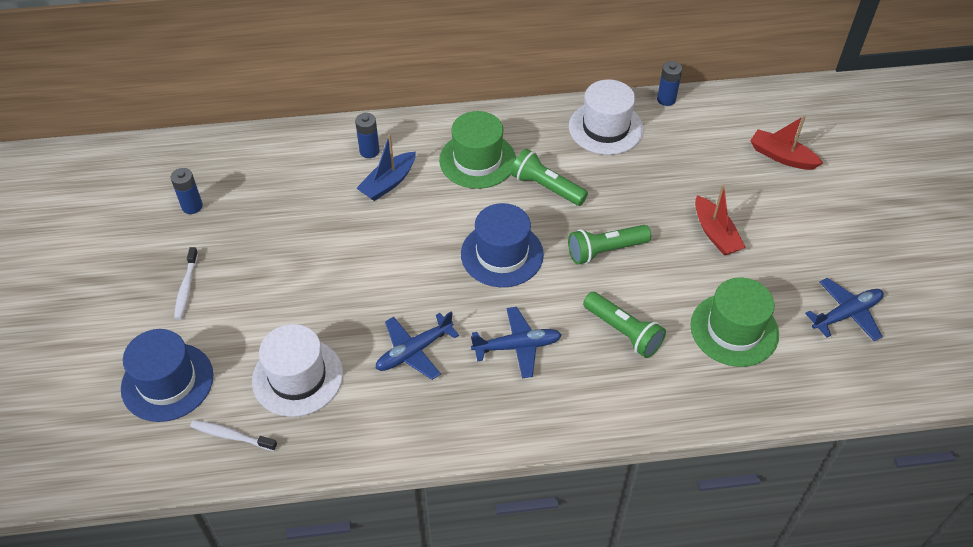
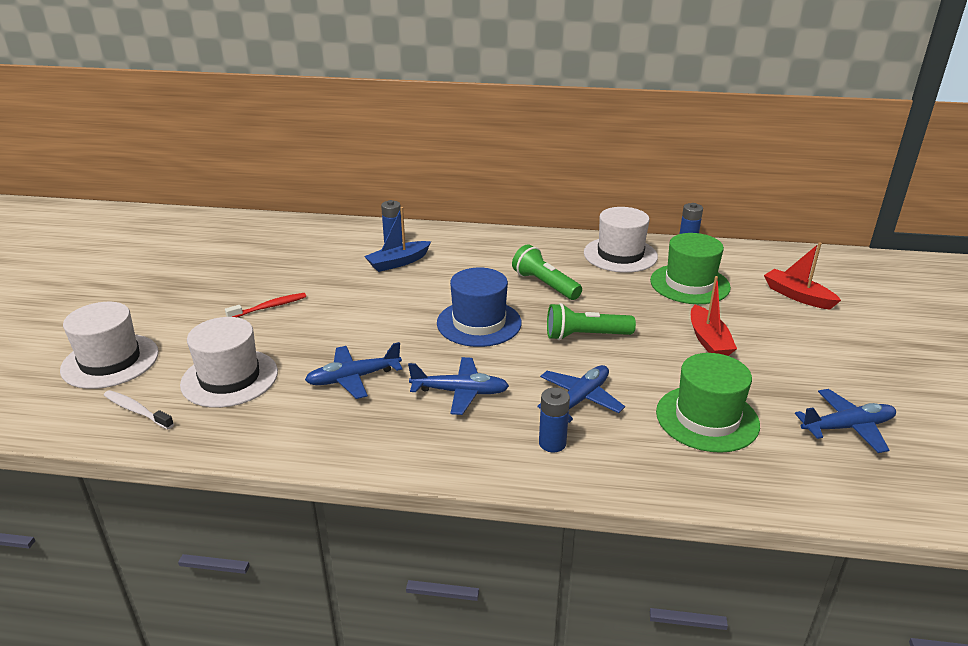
camera: 15 degrees right, 20 degrees down
(167, 382) = (110, 361): blue hat -> white hat
(186, 288) = (176, 302): white toothbrush -> none
(192, 206) = (220, 254): blue battery -> blue battery (552, 443)
(287, 275) = (269, 307): none -> red toothbrush
(477, 160) = (487, 259): green hat -> green hat (689, 284)
(623, 332) = (579, 399): green flashlight -> blue plane

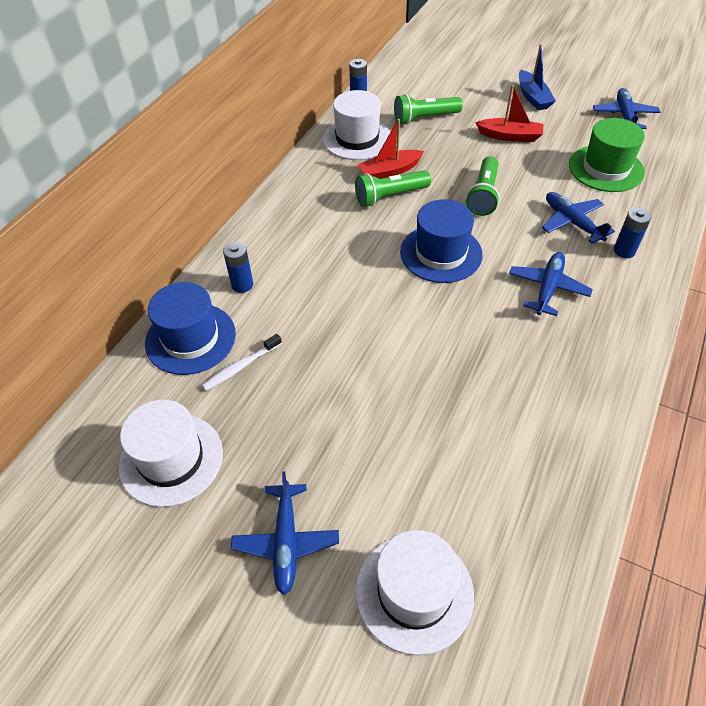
camera: 70 degrees left, 20 degrees up
(137, 410) = (526, 556): white toothbrush -> white toothbrush (241, 367)
(229, 378) = (484, 462): white hat -> white hat (171, 459)
(269, 307) = (345, 415): red toothbrush -> none
(330, 235) = (190, 338): none -> blue hat
(353, 378) = (509, 358): blue plane -> blue plane (286, 541)
(398, 262) = (294, 289): blue boat -> blue boat (533, 97)
(689, 284) = (424, 118): green hat -> green flashlight
(797, 296) = (463, 77): red boat -> red boat (390, 171)

